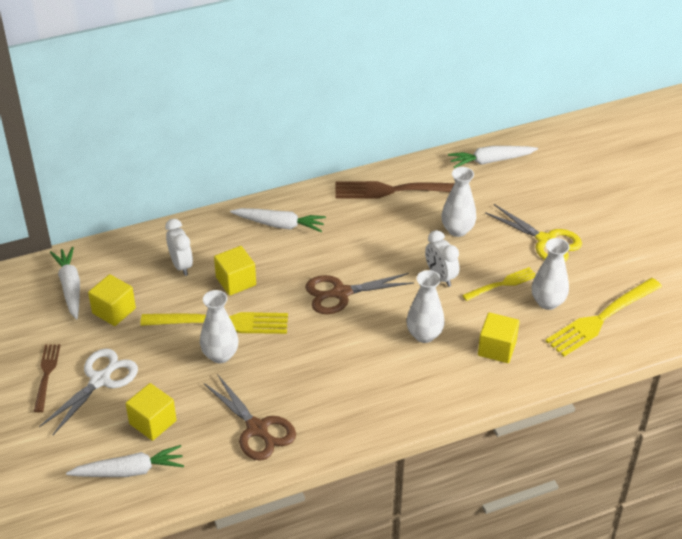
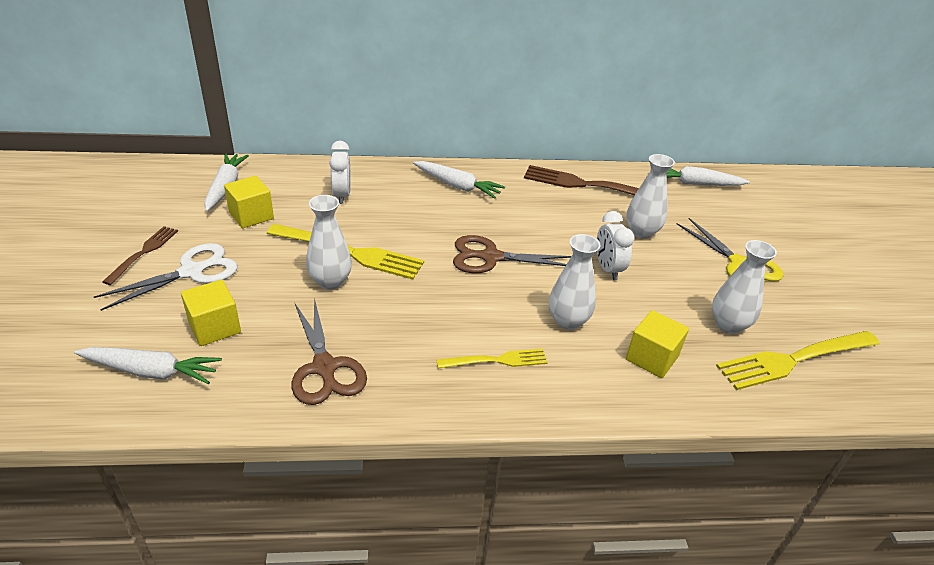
camera: 15 degrees right, 5 degrees down
(236, 281) = (387, 220): yellow cube -> none
(502, 284) = (677, 293): yellow fork -> yellow fork (496, 360)

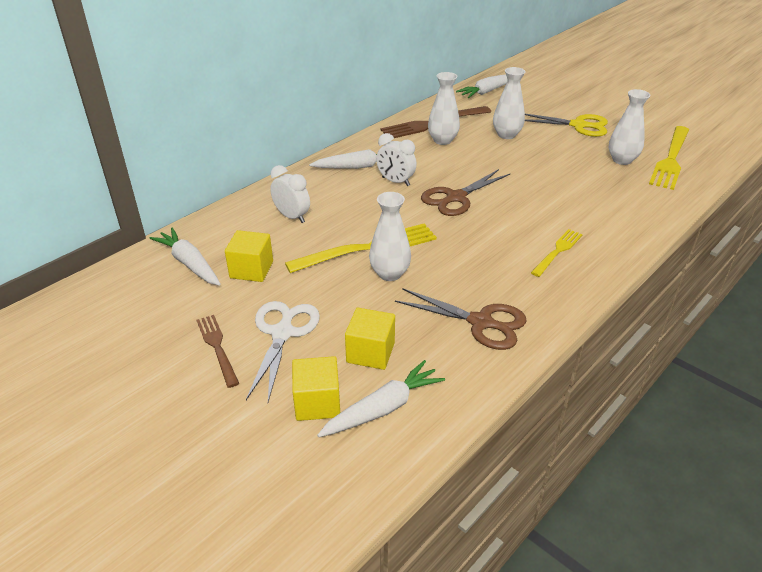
camera: 40 degrees left, 0 degrees up
(568, 321) = (553, 206): white vase -> white vase (442, 140)
(607, 269) = (525, 166): white clock -> white clock (395, 181)
(651, 358) = (619, 199): yellow cube -> yellow cube (317, 403)

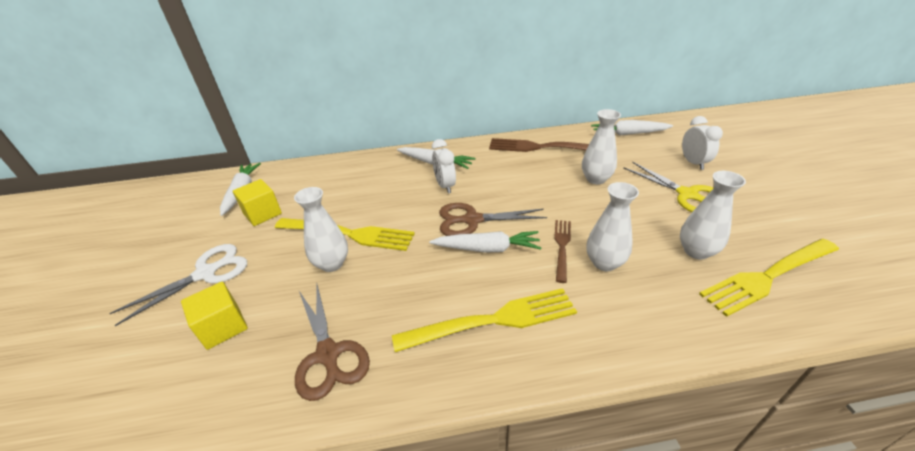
camera: 40 degrees right, 0 degrees up
(217, 347) = (164, 262): brown fork -> brown fork (562, 247)
(292, 217) = (340, 185): white clock -> white clock (693, 163)
(317, 403) = (137, 347): yellow cube -> none
(383, 408) = (156, 386): white carrot -> white carrot (487, 248)
(442, 140) = (530, 164): white vase -> white vase (604, 263)
(557, 251) = (492, 320): yellow fork -> yellow fork, size x1.73

